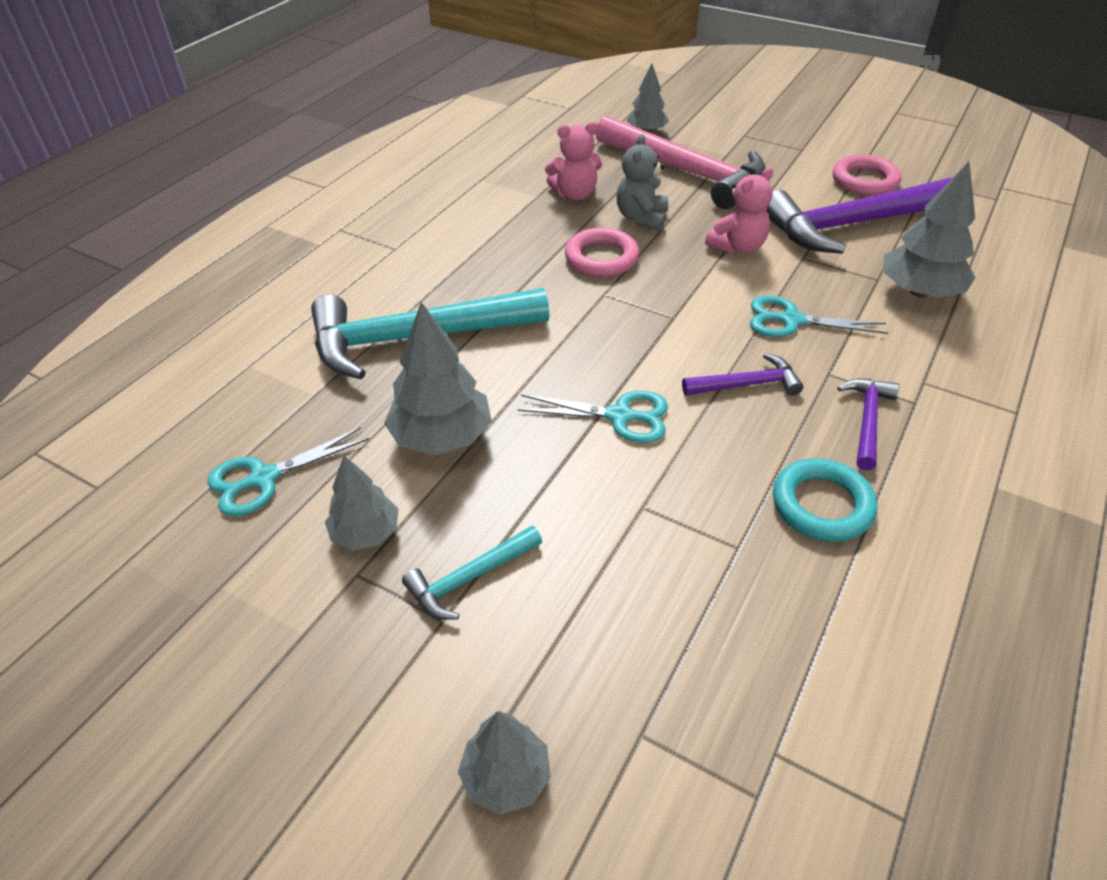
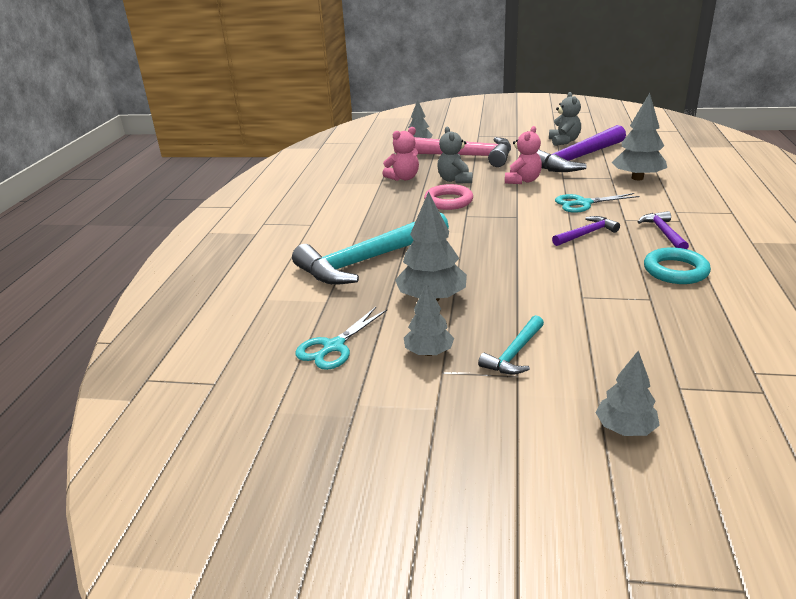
camera: 20 degrees left, 15 degrees down
(620, 416) = (529, 263): turquoise scissors -> none
(864, 181) = (564, 141): pink ring -> grey teddy bear

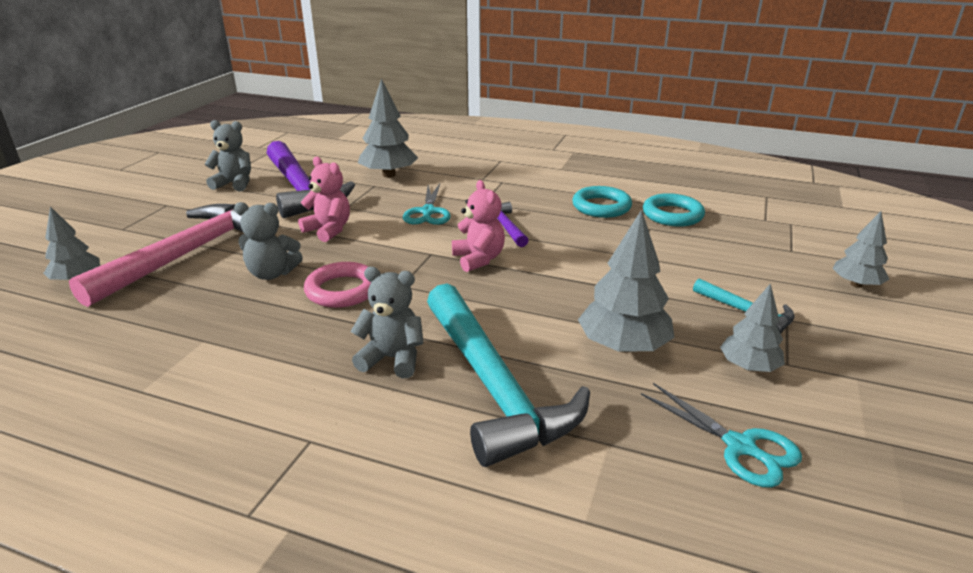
camera: 80 degrees left, 0 degrees up
(383, 229) = (392, 359): none -> grey teddy bear
(403, 178) = (210, 315): pink teddy bear -> pink teddy bear (478, 259)
(663, 233) = (524, 193): purple hammer -> none
(698, 310) = (672, 215): none -> turquoise ring

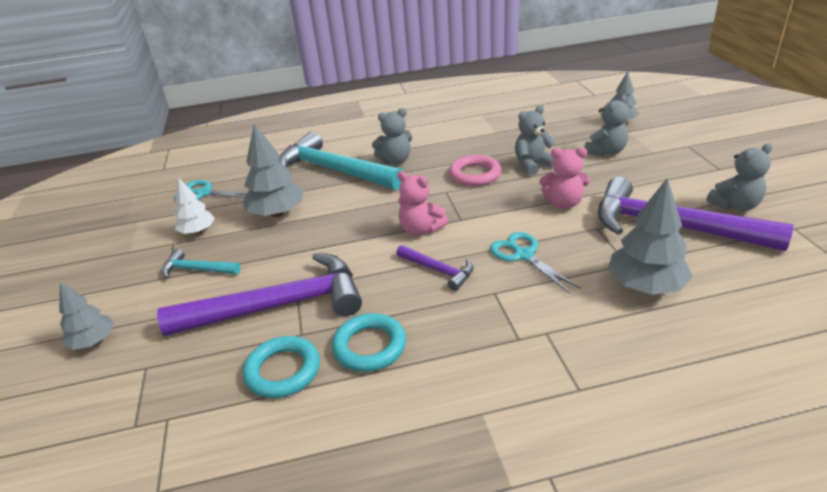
camera: 150 degrees right, 5 degrees up
(186, 255) = (606, 152): pink hammer -> grey teddy bear
(662, 250) = (278, 306): none -> purple hammer
(749, 367) = (197, 231): grey tree -> white tree

